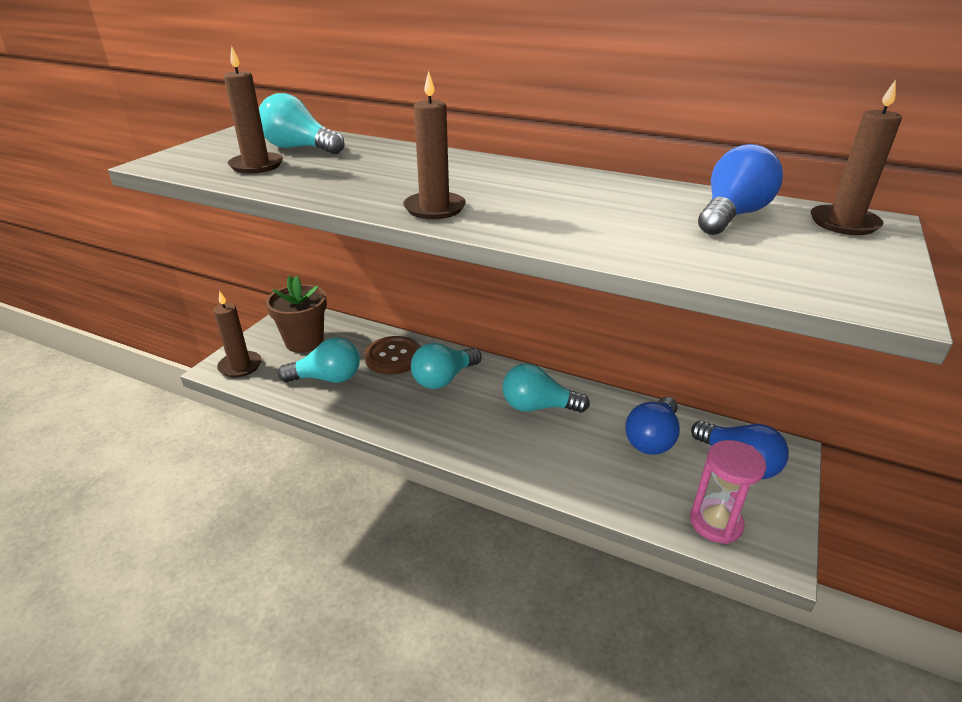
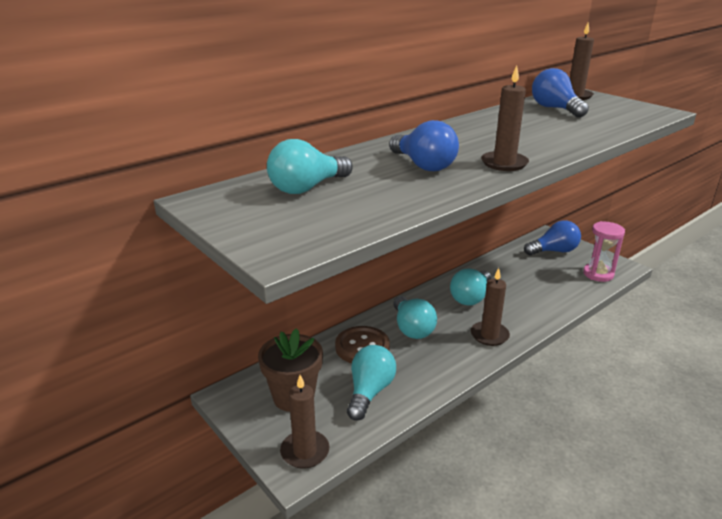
camera: 65 degrees left, 5 degrees down
(256, 165) = (343, 209): brown candle -> brown candle (489, 335)
(652, 439) = (523, 268): blue light bulb -> blue light bulb (423, 165)

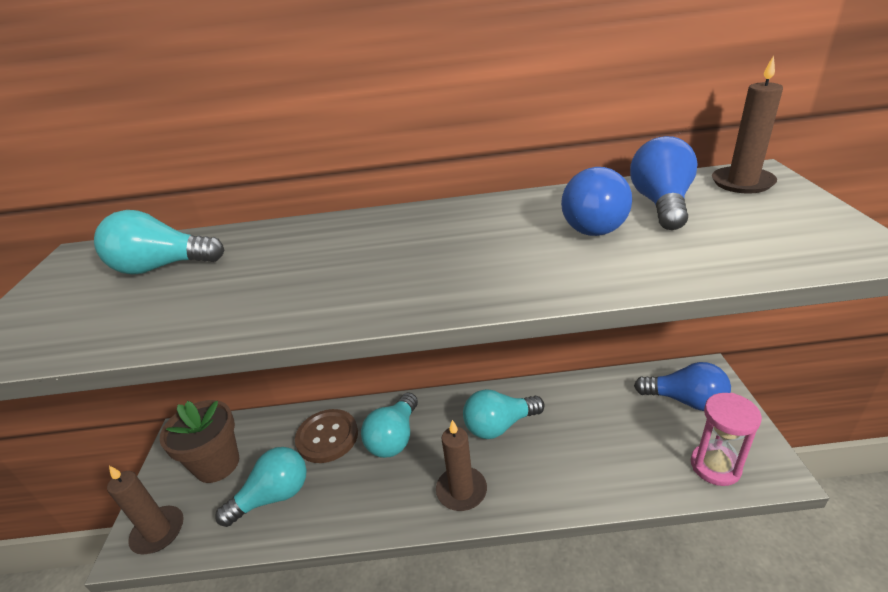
camera: 40 degrees right, 5 degrees up
(423, 165) = (312, 267): blue light bulb -> blue light bulb (590, 223)
(504, 163) = (402, 293): brown candle -> none

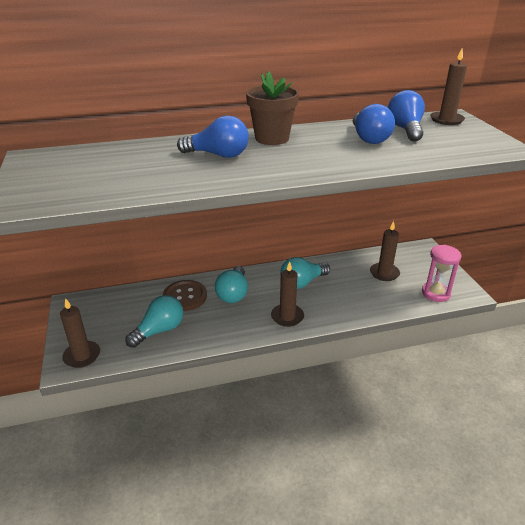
camera: 15 degrees left, 0 degrees up
(162, 267) = (105, 161): turquoise light bulb -> none
(217, 464) = (108, 317): brown flower pot -> brown flower pot (272, 138)
(632, 417) = (384, 273): none -> brown candle
(685, 400) = (414, 263): blue light bulb -> blue light bulb (218, 155)

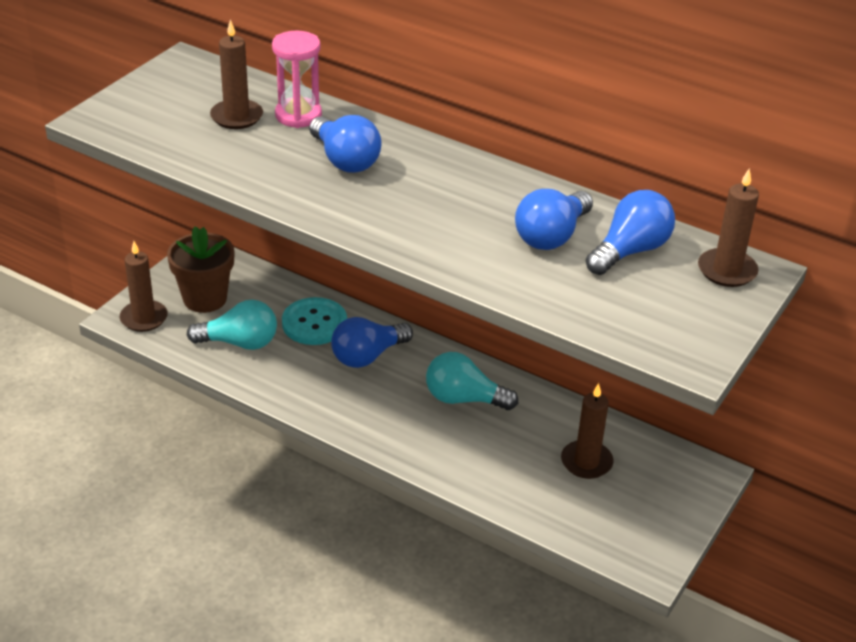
camera: 45 degrees right, 5 degrees up
(185, 297) = (314, 323): brown button -> turquoise button
(233, 294) = (367, 356): turquoise light bulb -> blue light bulb
(272, 138) = (443, 169): brown flower pot -> brown flower pot (205, 299)
(287, 317) = (382, 424): brown candle -> brown candle (236, 117)
(435, 293) = (606, 533): pink hourglass -> pink hourglass (298, 115)

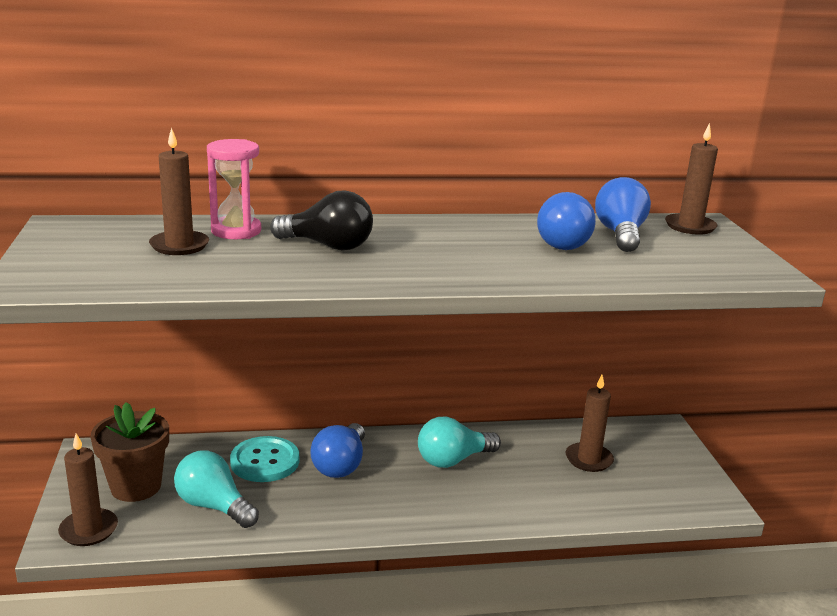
camera: 40 degrees left, 15 degrees down
(239, 343) = (214, 506): turquoise light bulb -> turquoise light bulb turned 105 degrees counterclockwise
(345, 160) = (328, 246): blue light bulb -> black light bulb

